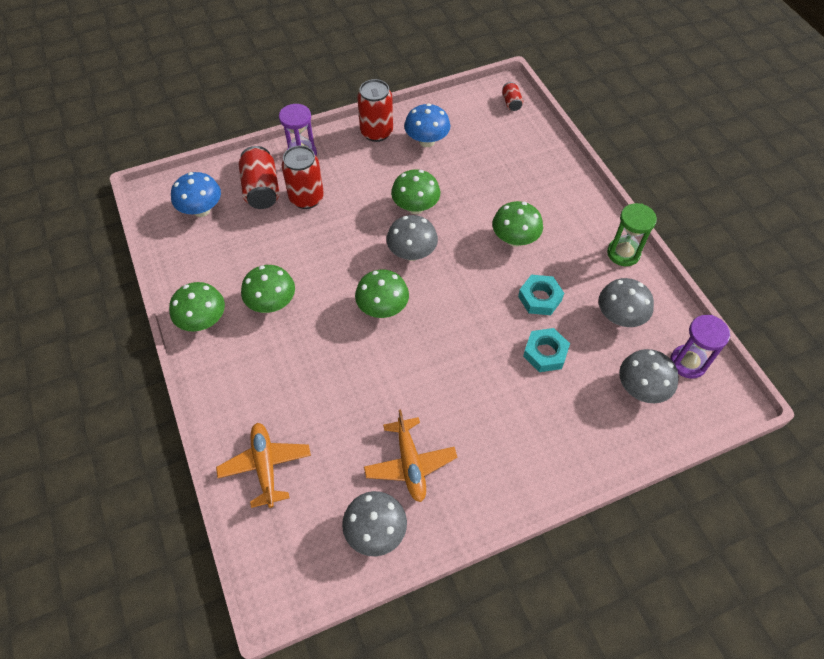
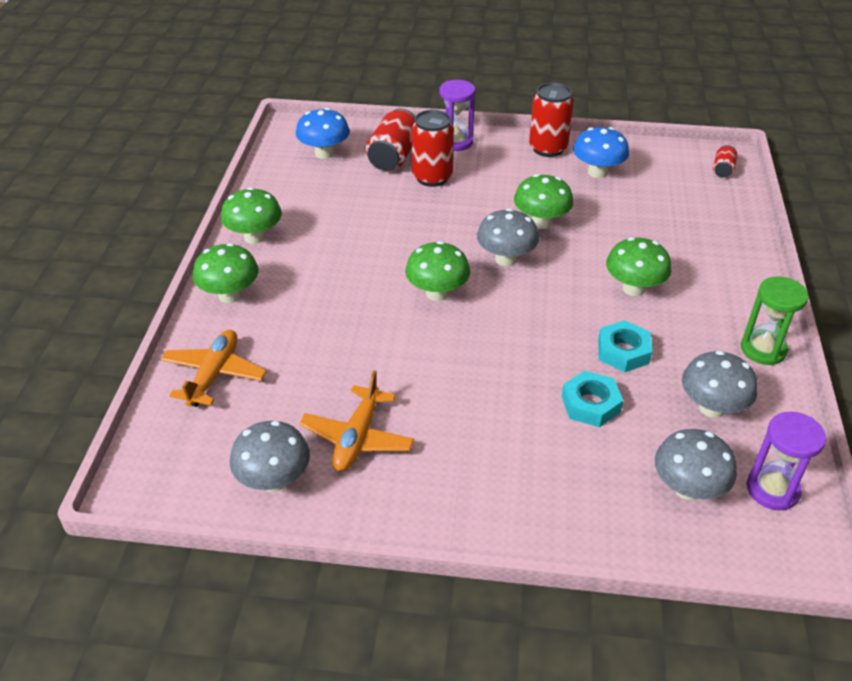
camera: 30 degrees right, 15 degrees down
(272, 303) = (329, 247): green mushroom -> green mushroom (230, 295)

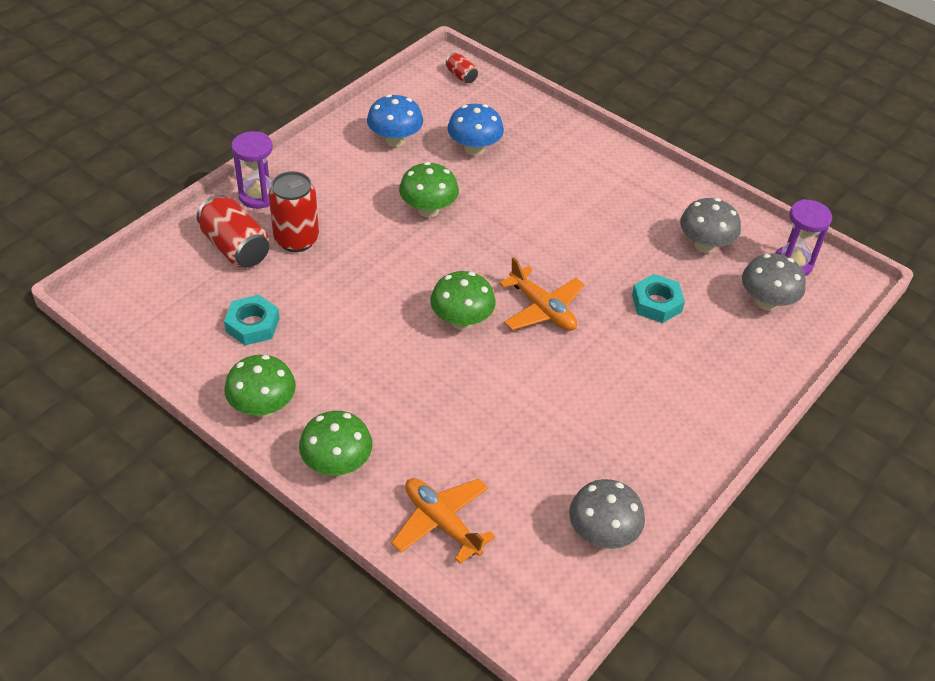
camera: 60 degrees left, 5 degrees up
(324, 153) = (175, 292): blue mushroom -> blue mushroom (474, 149)
(357, 438) = (593, 457): orange plane -> orange plane (542, 309)
(506, 259) = (456, 256): grey mushroom -> none
(548, 148) = (331, 147): red can -> none
(623, 352) = (617, 254): turquoise nut -> turquoise nut (252, 325)
(633, 288) = (554, 208): green mushroom -> none
(763, 349) = (670, 186): green hourglass -> none

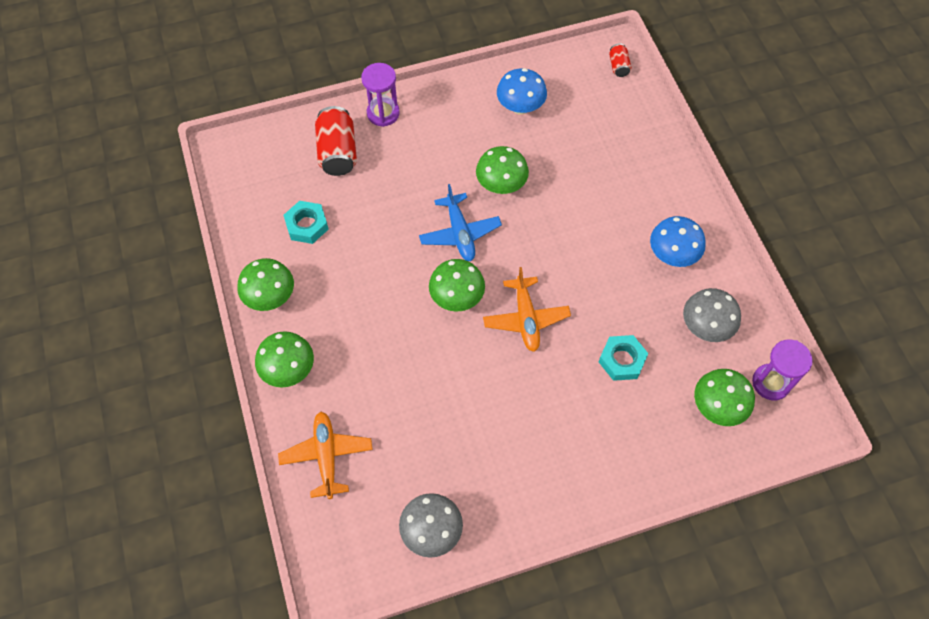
camera: 35 degrees right, 15 degrees up
(296, 239) = (385, 166): red can -> none
(420, 265) = (460, 233): none -> blue plane
(474, 149) = (578, 143): blue mushroom -> blue mushroom (672, 255)
(766, 302) = (717, 407): grey mushroom -> green mushroom

